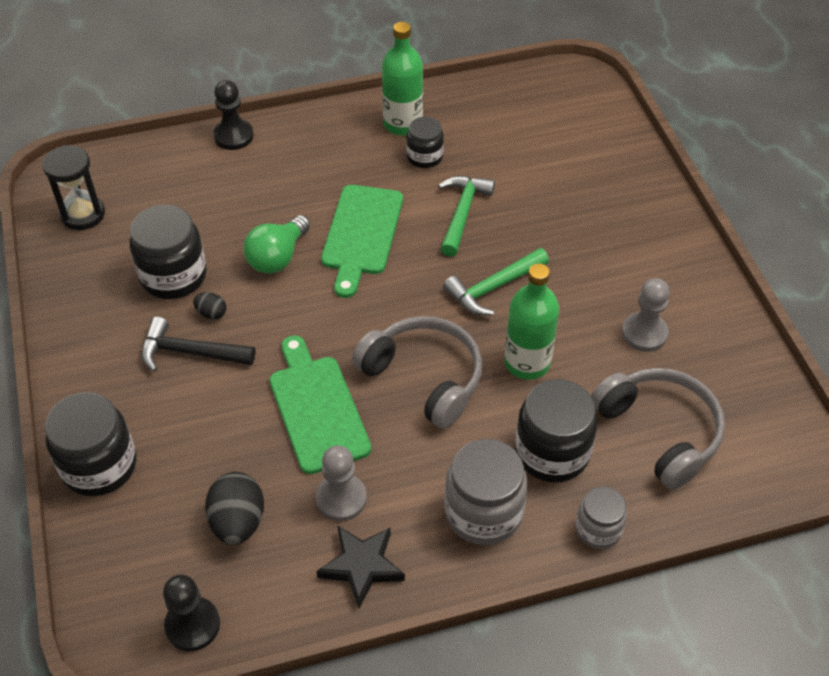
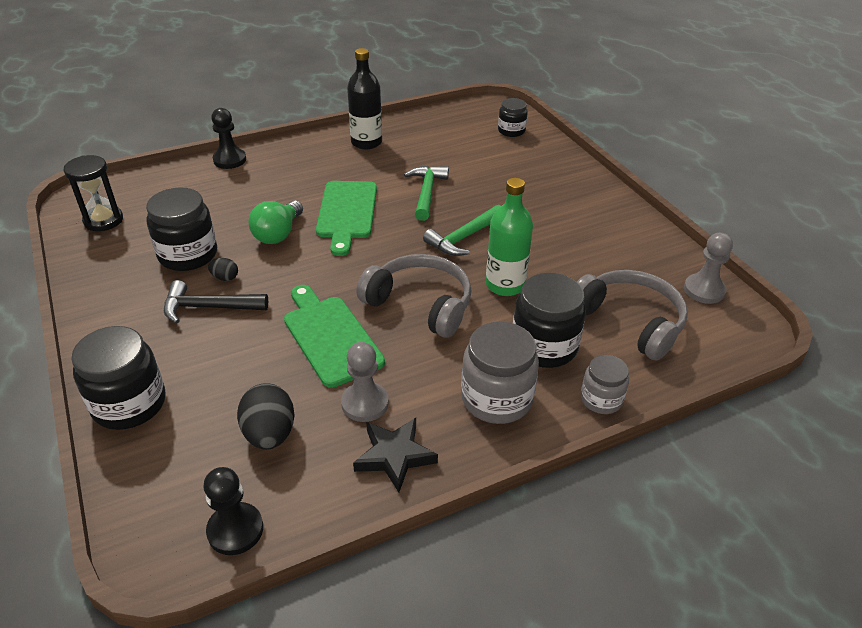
camera: 10 degrees left, 10 degrees down
(402, 124) = (366, 142): green bottle -> black bottle
(424, 157) = (388, 160): black jar -> black jar (511, 131)
(644, 333) = (595, 256): grey pawn -> grey pawn (704, 290)

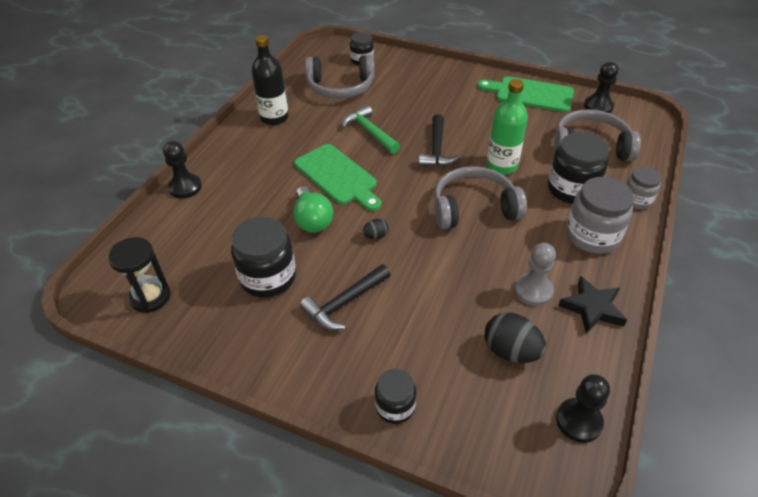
camera: 40 degrees left, 5 degrees up
(129, 404) = (395, 406): black jar -> black jar, size x0.59
(225, 278) = (323, 275): black egg -> black egg (375, 236)
(330, 337) = (453, 265): green cutting board -> green cutting board (530, 94)
(457, 144) = (340, 87): none -> grey headphones
(464, 237) = (436, 149): green hammer -> black hammer
(704, 290) = (598, 106): grey pawn -> black pawn

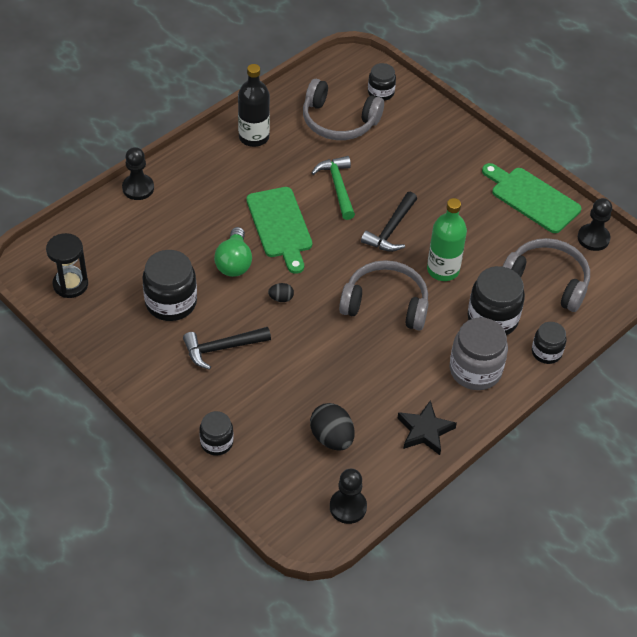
camera: 20 degrees right, 5 degrees up
(533, 290) = (385, 398): grey pawn -> none
(637, 200) = (546, 352): grey jar -> black jar

